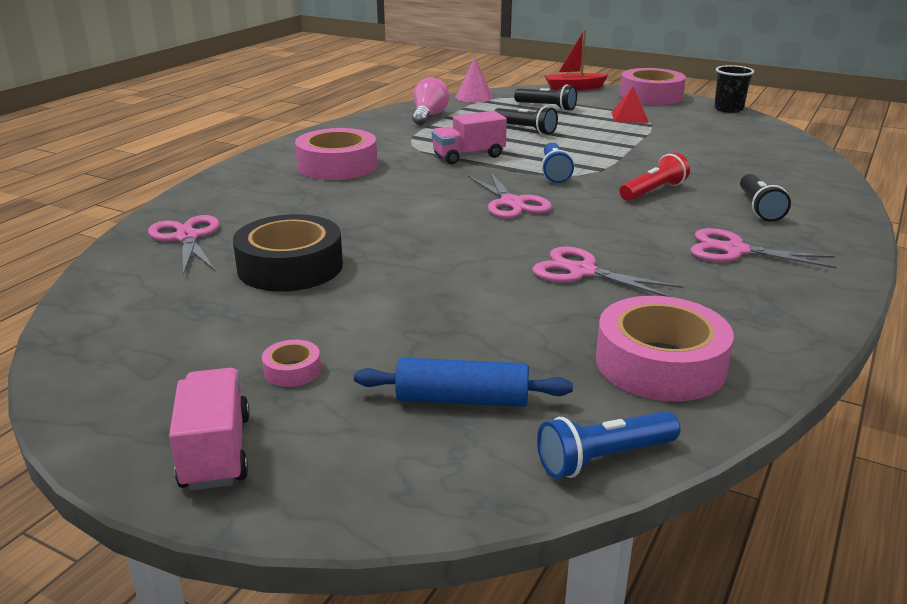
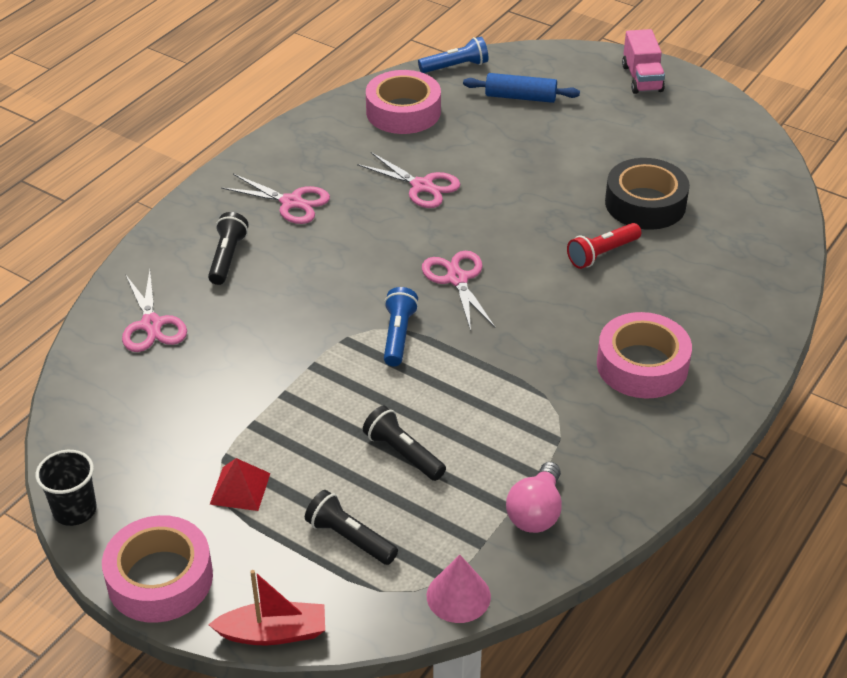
camera: 175 degrees left, 15 degrees up
(187, 237) = (745, 244): pink scissors -> pink scissors (152, 325)
(292, 370) = (617, 118): pink tape -> none
(468, 156) = (489, 379): pink truck -> none
(653, 191) = (310, 291): red flashlight -> red flashlight (602, 254)

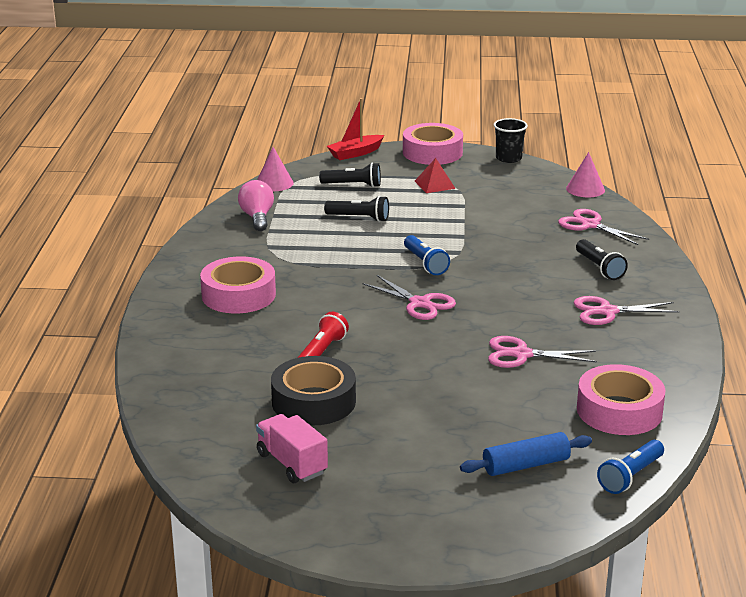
camera: 150 degrees right, 15 degrees down
(69, 393) = (585, 189): none -> pink cone
(642, 78) = (416, 536): pink truck -> pink truck (292, 463)

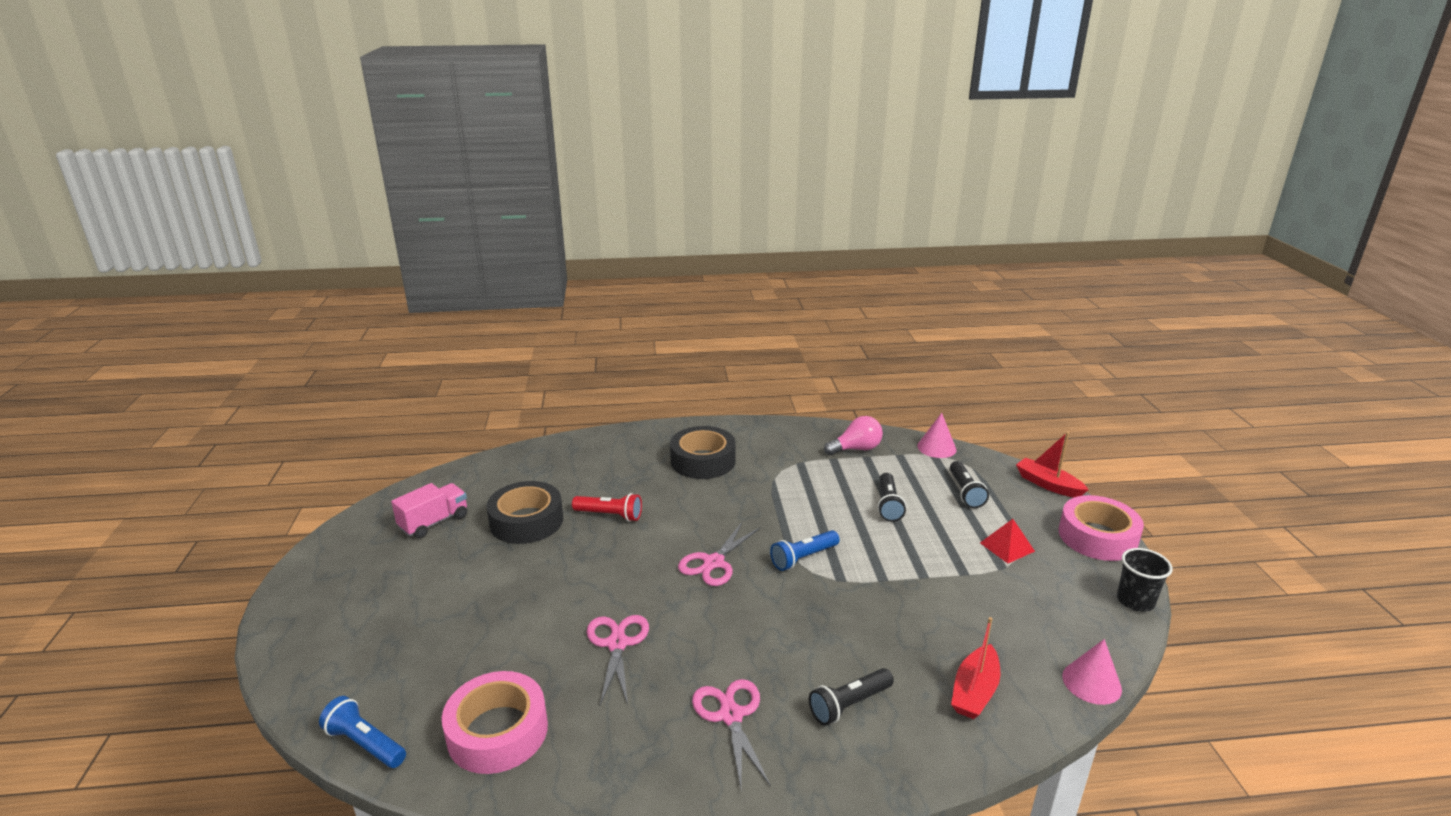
camera: 80 degrees right, 0 degrees up
(238, 295) = (703, 461): pink tape -> black tape
(526, 465) = (404, 659): blue rolling pin -> none
(590, 225) = (974, 691): pink scissors -> red boat

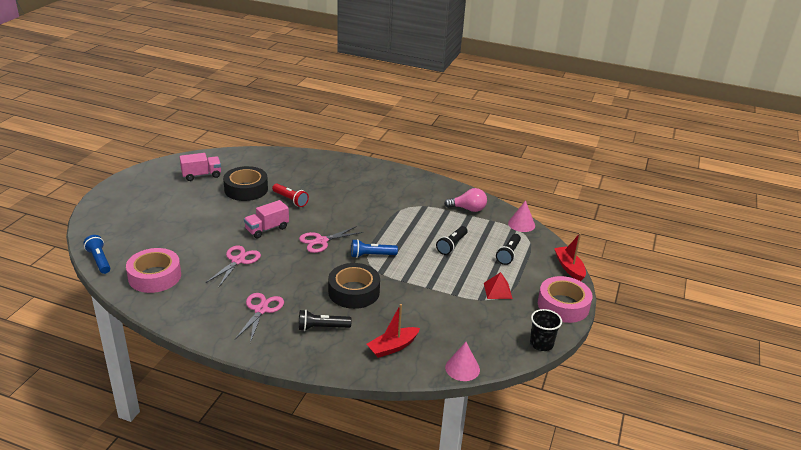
camera: 25 degrees right, 5 degrees up
(615, 573) = (267, 229): none -> pink truck
(703, 461) = (369, 187): black tape -> black tape (354, 292)

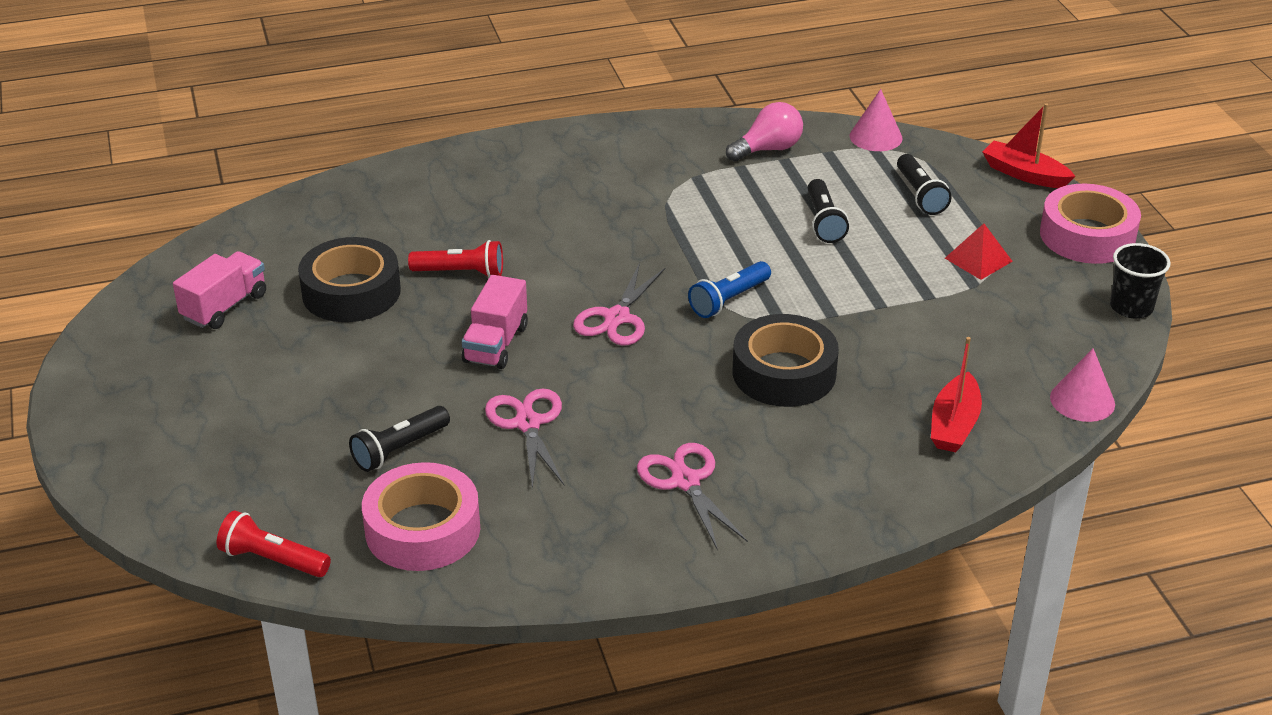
camera: 35 degrees left, 5 degrees up
(99, 260) = (273, 560): blue flashlight -> red flashlight
(322, 327) = (817, 454): black flashlight -> black flashlight (399, 449)

